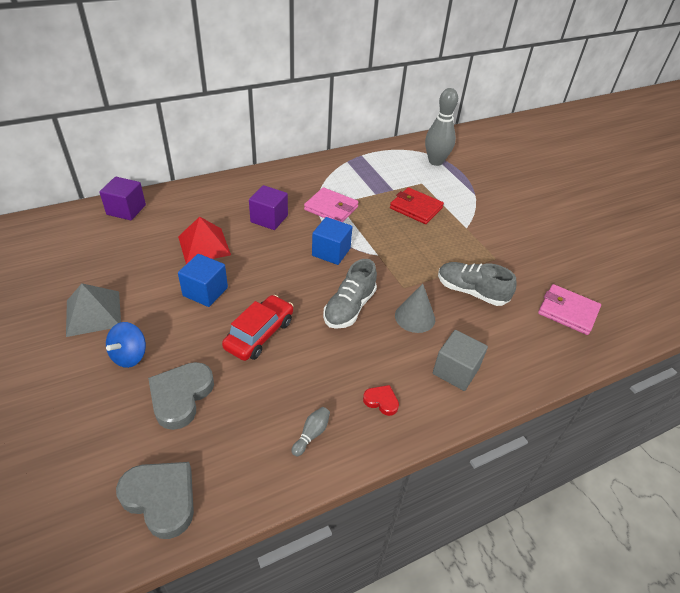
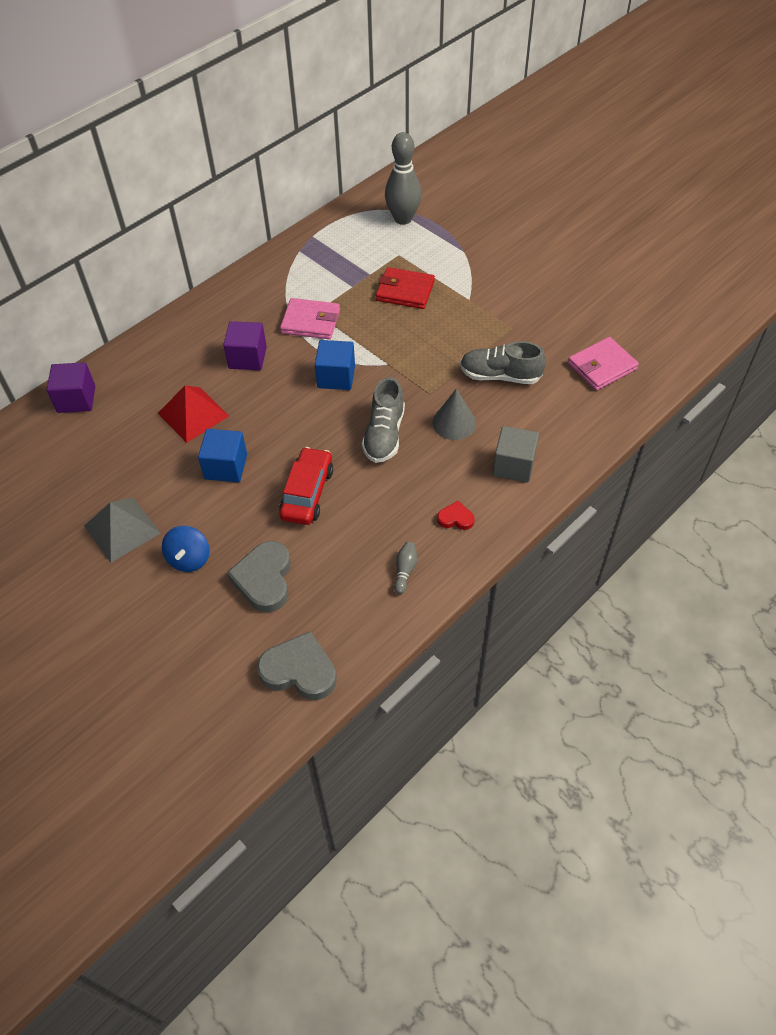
camera: 15 degrees left, 10 degrees up
(567, 311) = (602, 366): pink wallet -> pink wallet turned 45 degrees counterclockwise

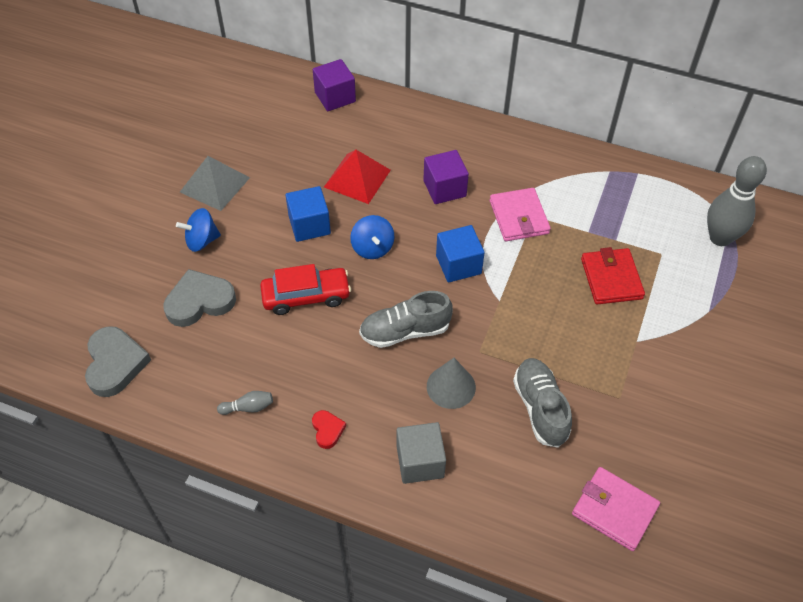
camera: 65 degrees right, 0 degrees up
(282, 428) = (372, 248): none -> blue spinning top

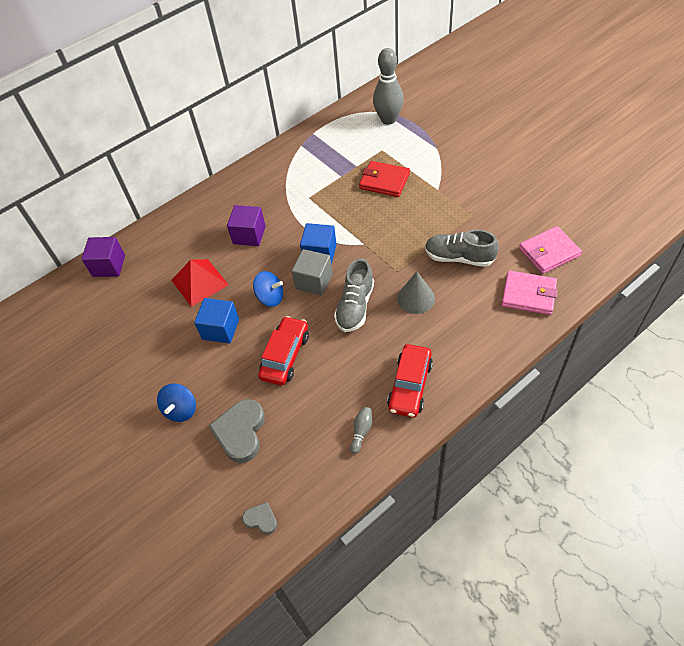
camera: 55 degrees left, 0 degrees up
(115, 364) = (261, 519): grey heart -> grey heart, size x0.51
(215, 184) = (130, 380): grey pyramid -> none
(327, 430) = (410, 385): red heart -> red car
(420, 462) = (464, 339): grey cube -> grey cube (314, 281)
(519, 217) = (304, 205): pink wallet -> pink wallet (528, 295)

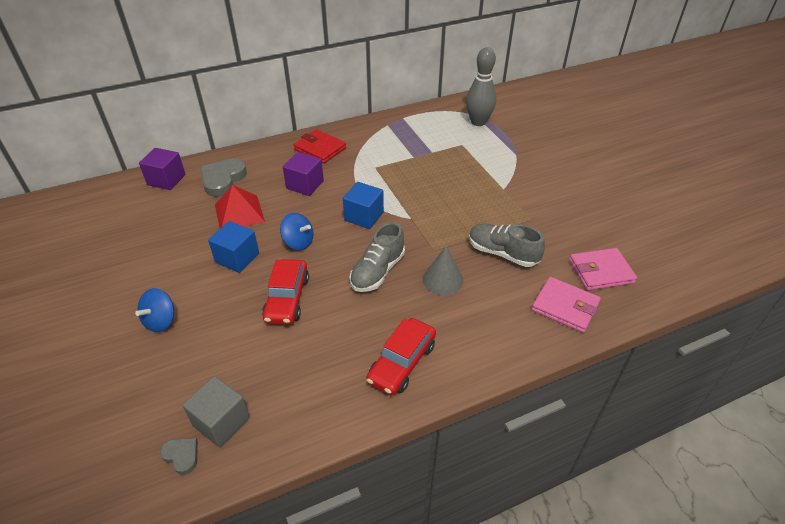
camera: 10 degrees right, 10 degrees down
(241, 432) = (207, 359): grey heart -> grey heart (223, 180)
(285, 356) = (287, 299): red car -> red car turned 150 degrees clockwise
(314, 281) = (347, 239): grey cube -> grey cube (221, 422)
(361, 431) = (330, 395): grey bowling pin -> none
(384, 181) = (453, 170): red wallet -> red wallet (320, 149)

